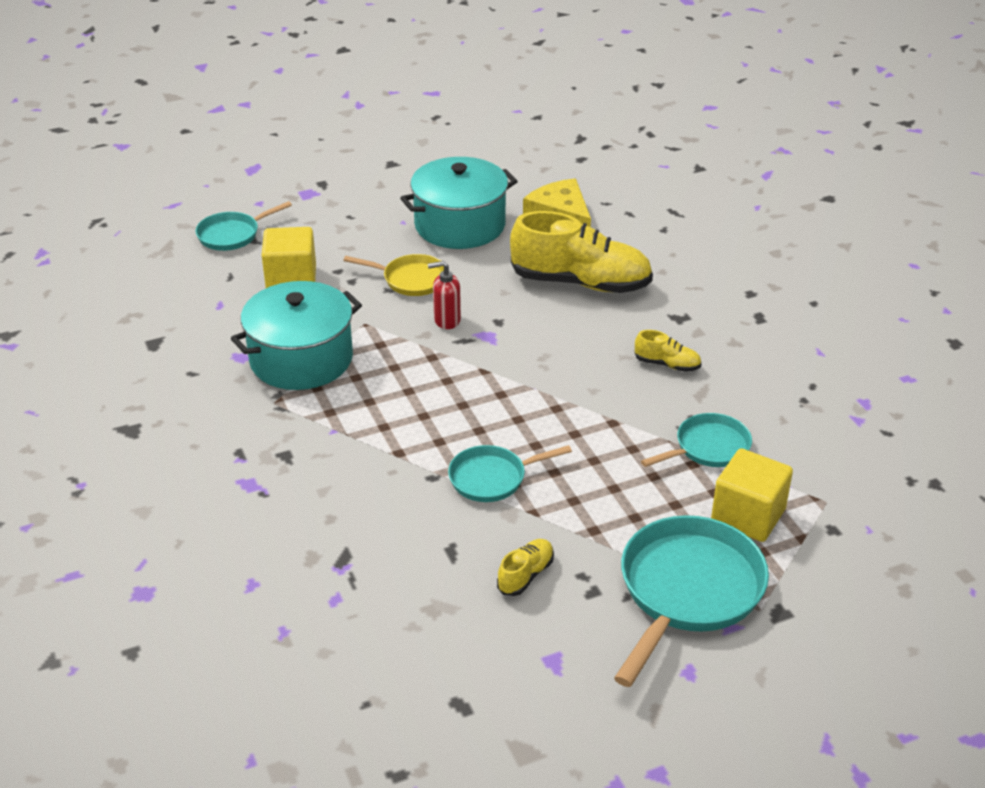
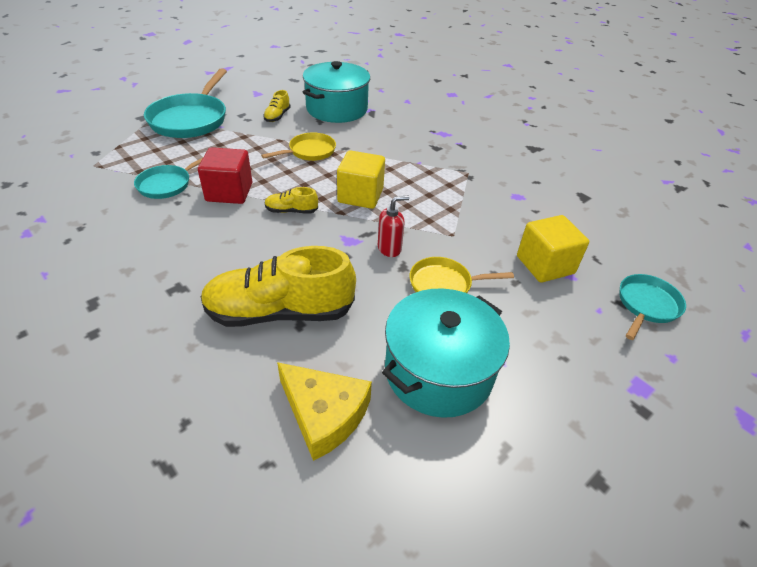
camera: 160 degrees right, 5 degrees up
(301, 359) = (476, 201): turquoise pot -> turquoise pot (337, 109)
(492, 478) = (309, 151): turquoise pan -> yellow pan
(622, 422) = (229, 192): none -> red cube
(667, 364) = (193, 239): yellow shoe -> yellow shoe (291, 211)
(748, 516) = (148, 152): yellow cube -> yellow cube (360, 196)

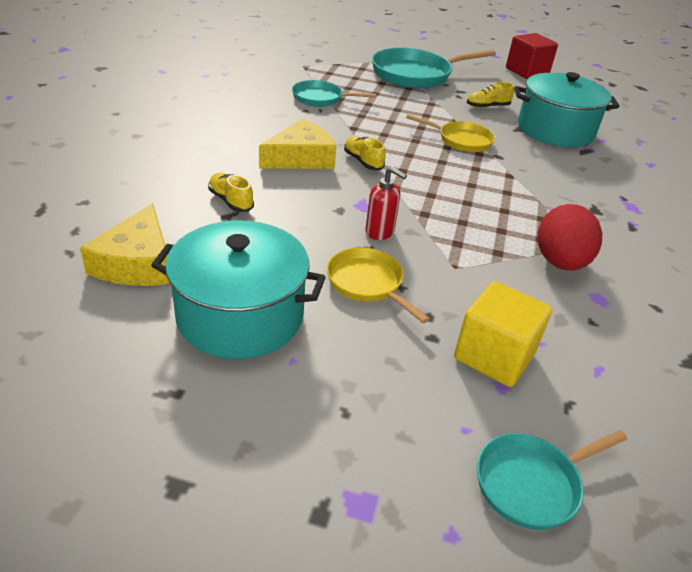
camera: 55 degrees right, 5 degrees down
(229, 192) = (347, 125): red cube -> red cube (527, 72)
(252, 240) = (301, 158): none -> yellow cheese
(280, 312) = (231, 201): yellow shoe -> yellow shoe, size x0.44
(360, 196) = (436, 189): yellow cube -> none
(477, 191) = (560, 262): none -> red egg
(646, 305) = (532, 483): turquoise pan -> turquoise pan turned 150 degrees clockwise

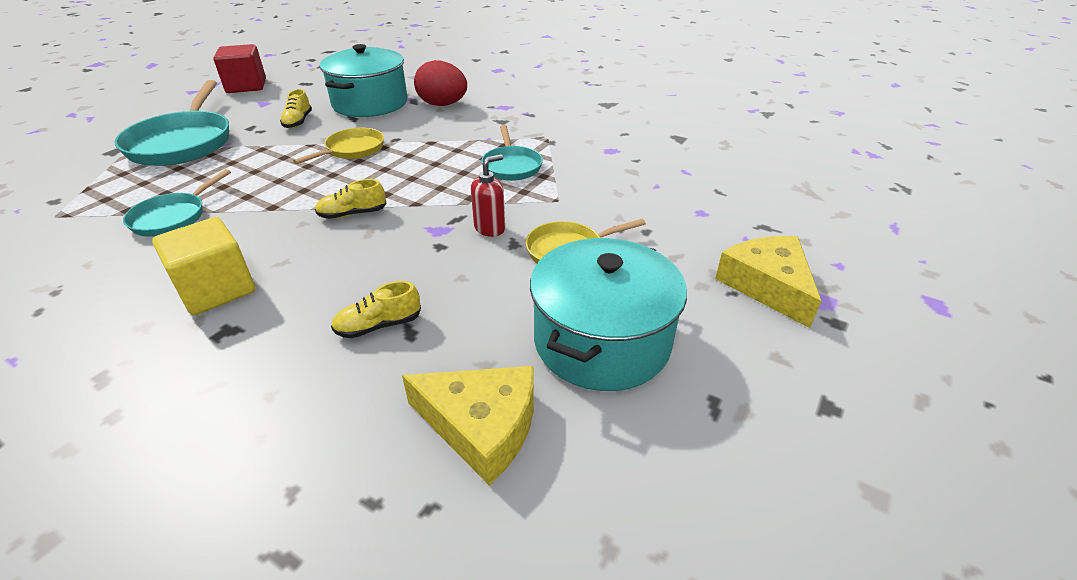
camera: 70 degrees left, 0 degrees up
(301, 158) = (313, 255): yellow cheese -> yellow cheese (767, 285)
(494, 356) = (670, 208): yellow cube -> yellow cube (216, 289)
(532, 483) = (789, 223): turquoise pan -> turquoise pan (511, 166)
(560, 262) = (565, 153): red egg -> red egg (443, 105)

